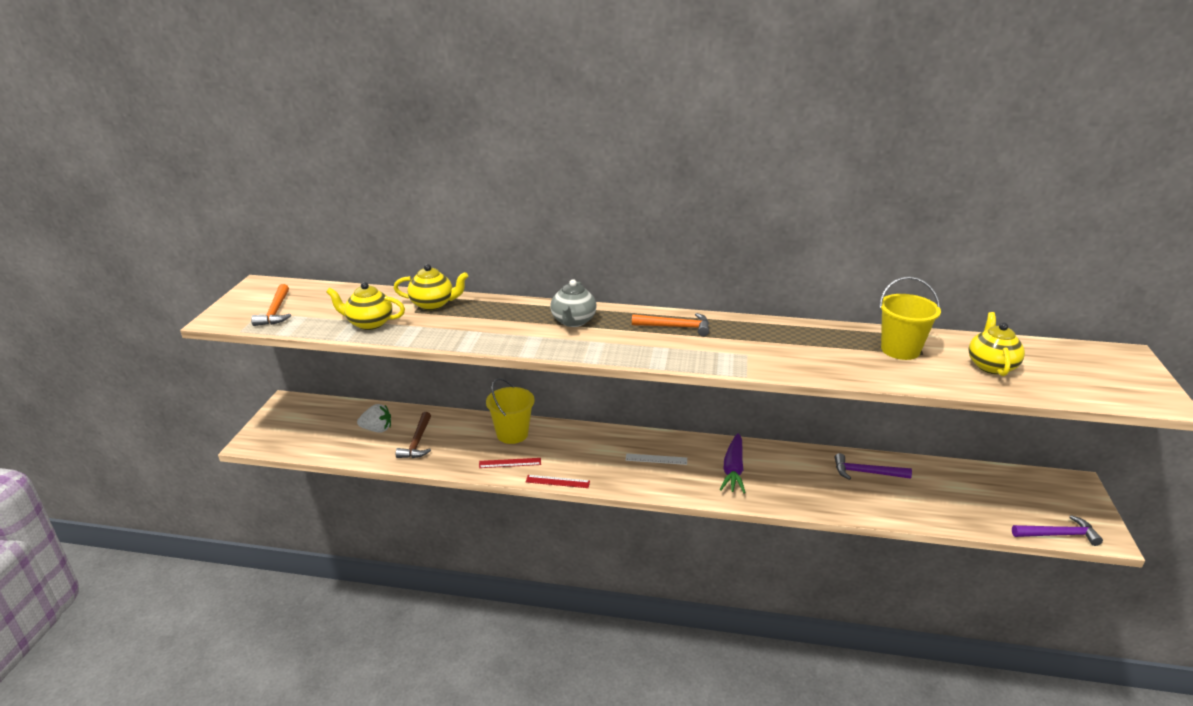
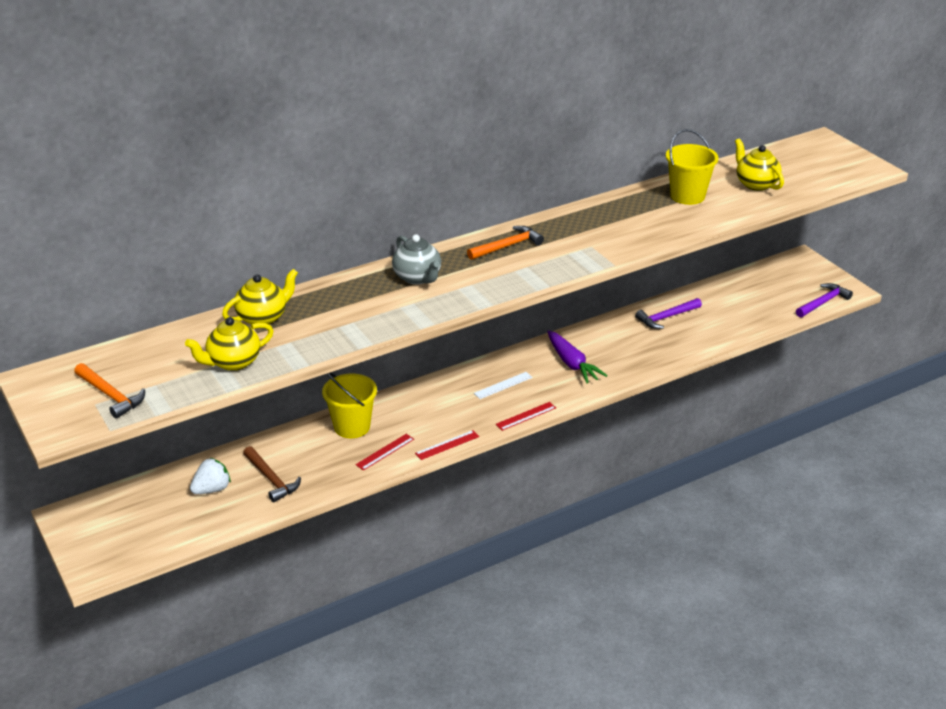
camera: 40 degrees left, 5 degrees up
(644, 491) = (526, 416): none -> red ruler

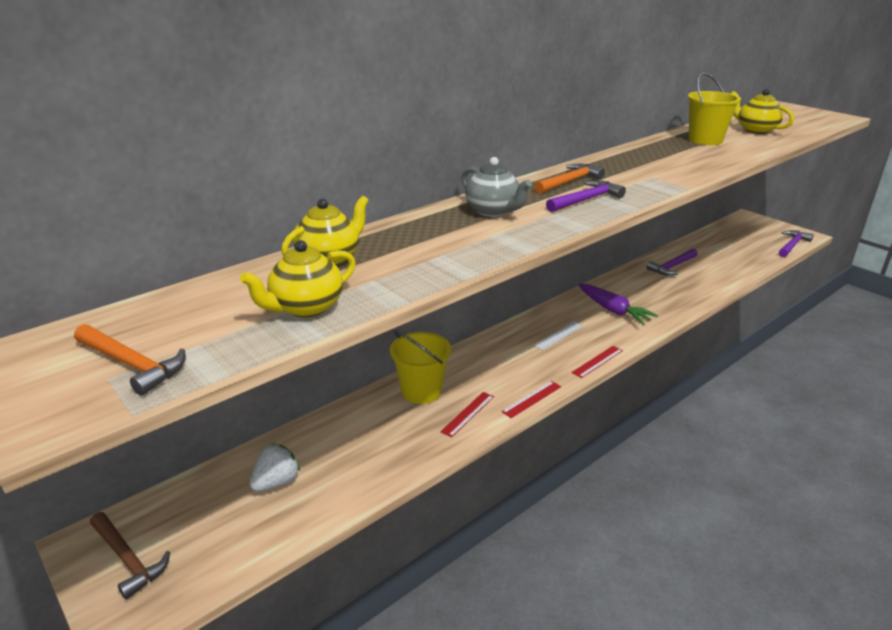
camera: 10 degrees left, 5 degrees down
(271, 479) = (347, 461): brown hammer -> brown hammer (128, 559)
(508, 271) = (586, 200): none -> purple hammer

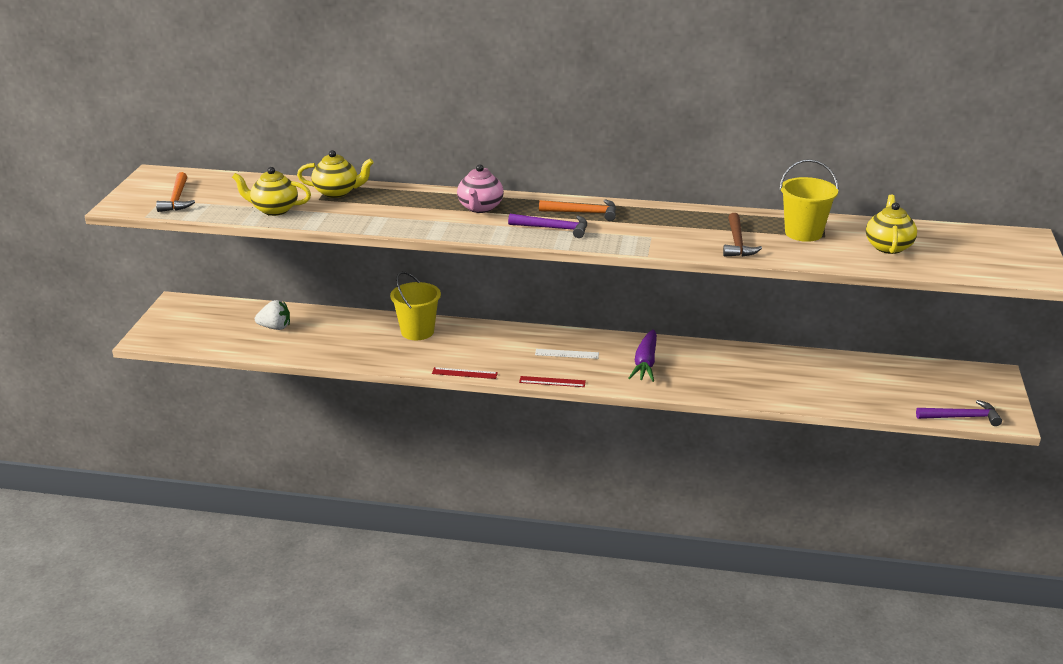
camera: 50 degrees right, 0 degrees up
(128, 559) = (179, 318): brown hammer -> brown hammer (737, 243)
(468, 414) = (415, 357): red ruler -> none
(493, 211) = (480, 208): grey teapot -> pink teapot
(672, 267) = (781, 365): purple hammer -> none

